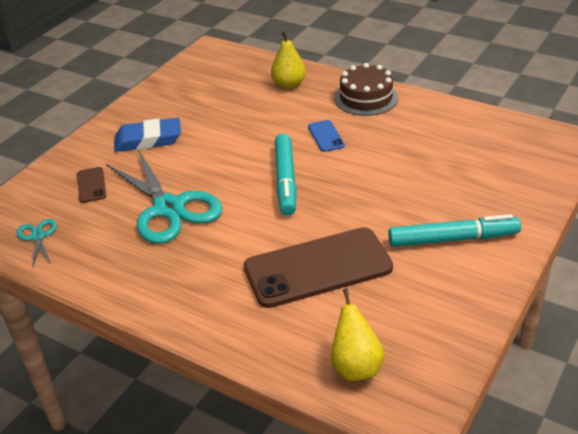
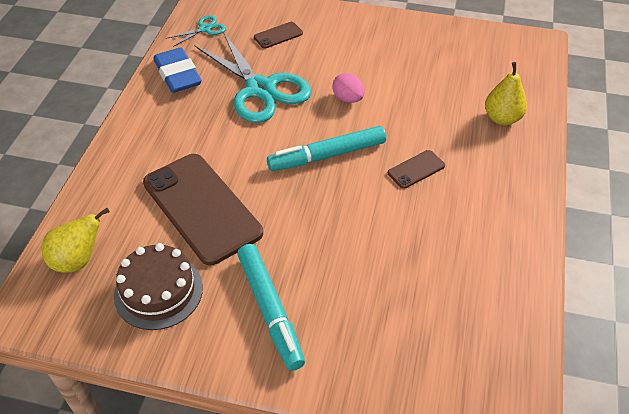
camera: 70 degrees right, 10 degrees up
(148, 140) = (356, 48): blue eraser -> blue eraser (178, 75)
(169, 208) = (260, 89): turquoise scissors -> turquoise scissors turned 75 degrees counterclockwise
(217, 156) = (348, 99): none -> pink egg
(326, 136) = (416, 169): blue phone -> brown phone
(366, 98) = (509, 188): brown cake -> brown cake (158, 291)

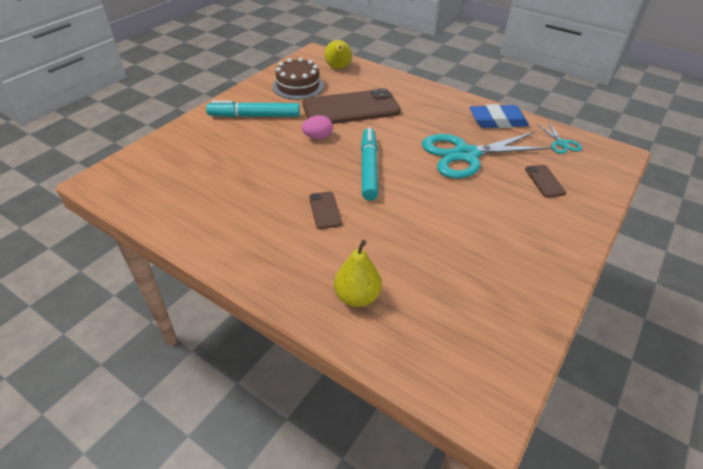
camera: 110 degrees right, 5 degrees down
(348, 99) = (434, 198): pink egg -> pink egg (318, 137)

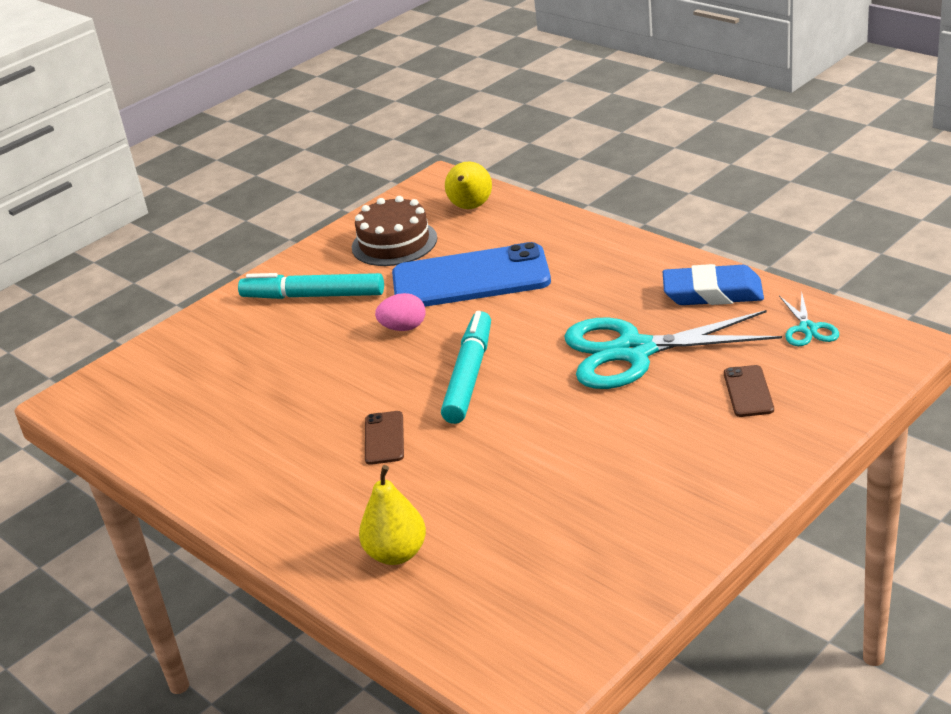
camera: 15 degrees right, 10 degrees down
(351, 108) = (470, 278): brown phone -> blue phone

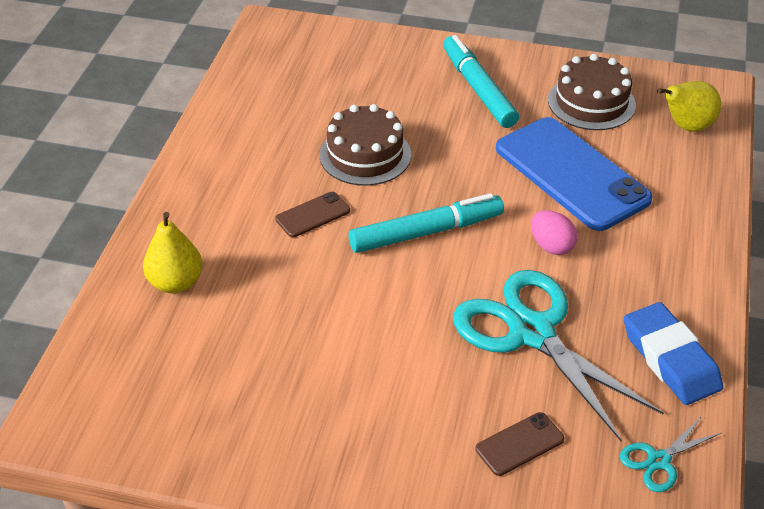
camera: 55 degrees right, 10 degrees up
(333, 385) = (365, 155): none -> brown cake
(403, 328) = (468, 162): pink egg -> pink egg (551, 246)

